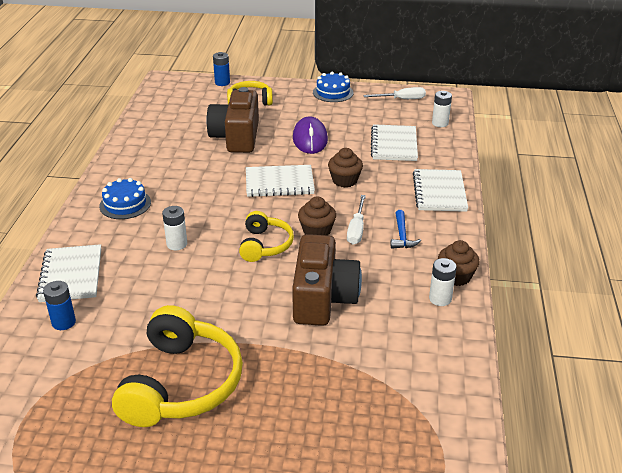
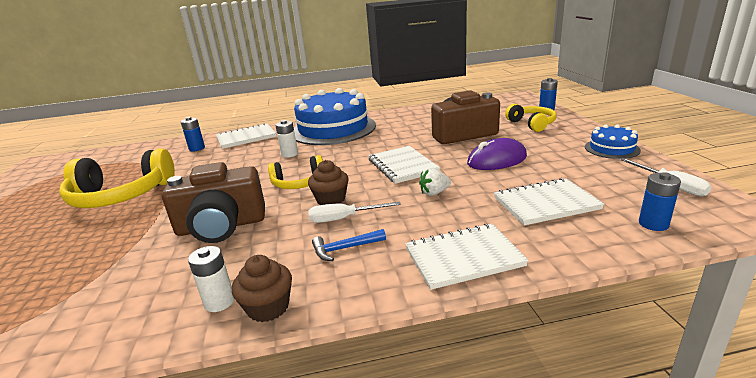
camera: 75 degrees right, 10 degrees down
(125, 204) = (333, 129): blue cake -> blue cake, size x2.20
(344, 180) = (434, 193): brown cupcake -> white strawberry
(440, 123) = (653, 224): white battery -> blue battery

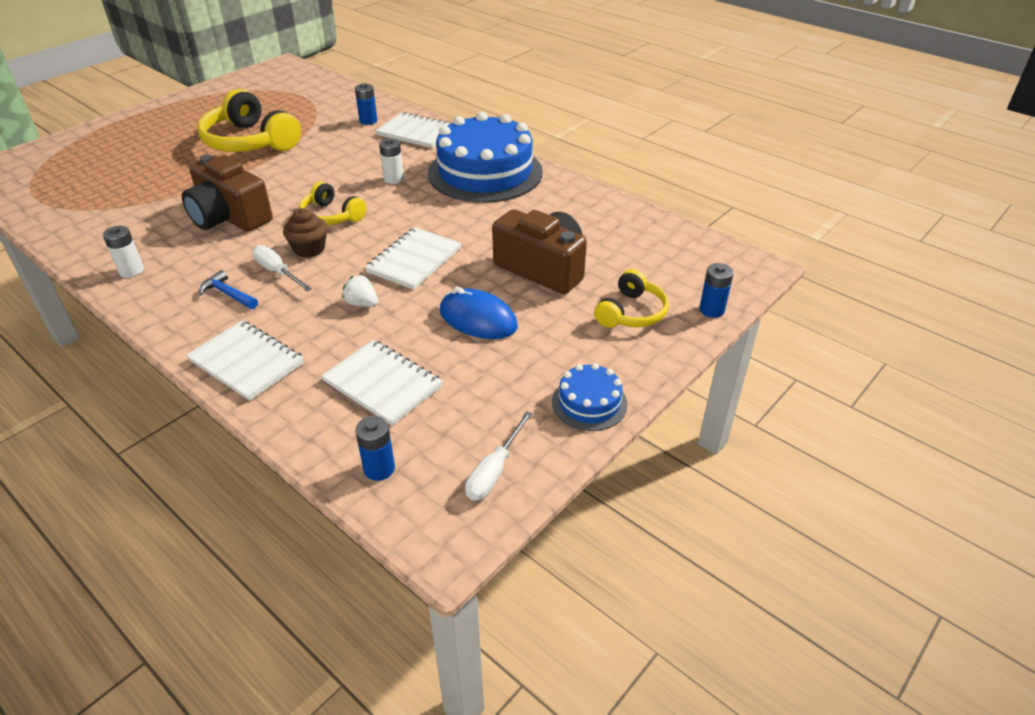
camera: 50 degrees right, 15 degrees up
(268, 307) = (134, 294): brown cupcake -> none
(497, 160) = (478, 319): purple mouse -> blue mouse

